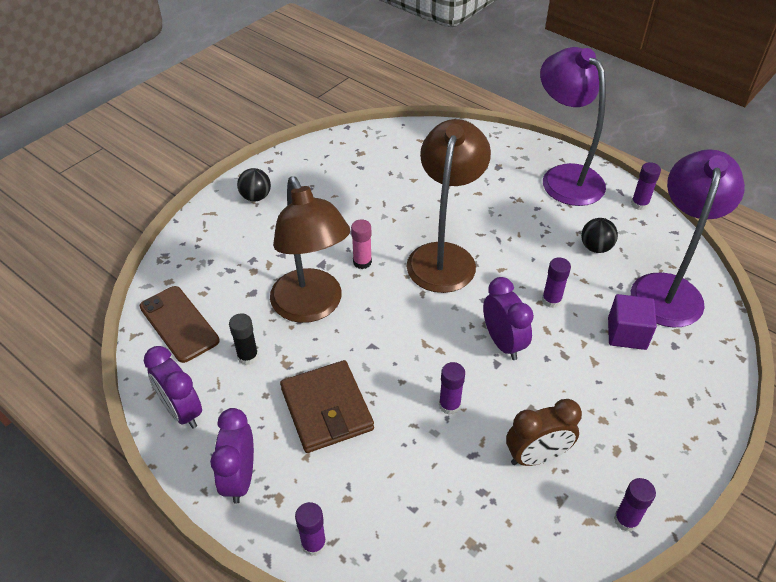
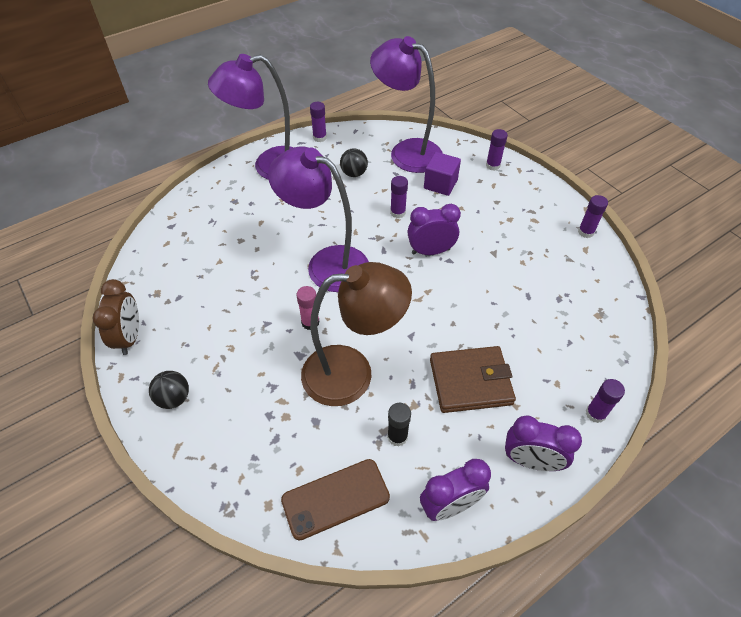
camera: 75 degrees left, 5 degrees up
(444, 256) = (326, 263): brown lamp -> purple lamp
(449, 405) = (482, 298): purple glue stick -> purple glue stick (492, 166)
(536, 456) = (534, 261): brown clock -> brown clock (130, 337)

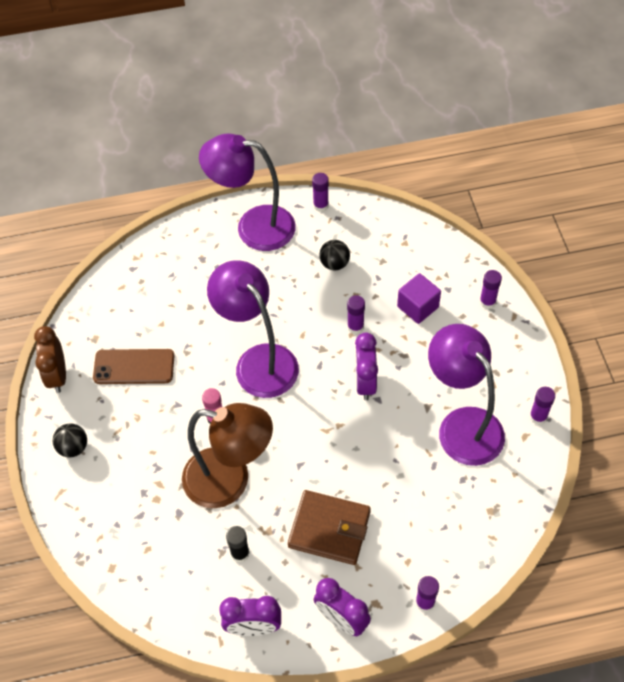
camera: 25 degrees right, 5 degrees up
(130, 337) = (57, 376): brown clock -> brown clock turned 150 degrees clockwise
(335, 498) = (165, 584): brown phone -> brown phone (134, 367)
(406, 152) = (403, 253): purple lamp -> purple lamp (462, 425)
(430, 251) = (365, 383): purple clock -> purple clock turned 105 degrees counterclockwise

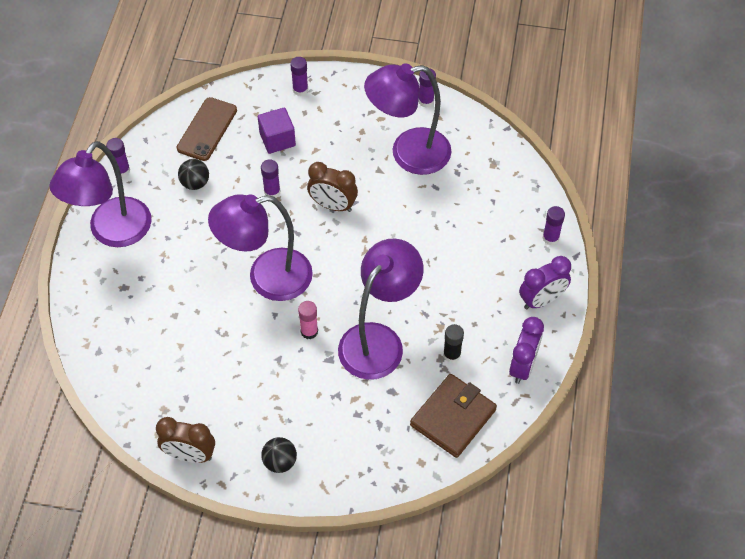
camera: 70 degrees left, 0 degrees up
(134, 367) = (217, 383): brown phone -> brown phone (207, 129)
(230, 481) = (379, 340): brown lamp -> purple lamp
(329, 529) = (459, 281): brown wallet -> brown wallet (453, 417)
(365, 383) = (333, 205): purple clock -> brown clock

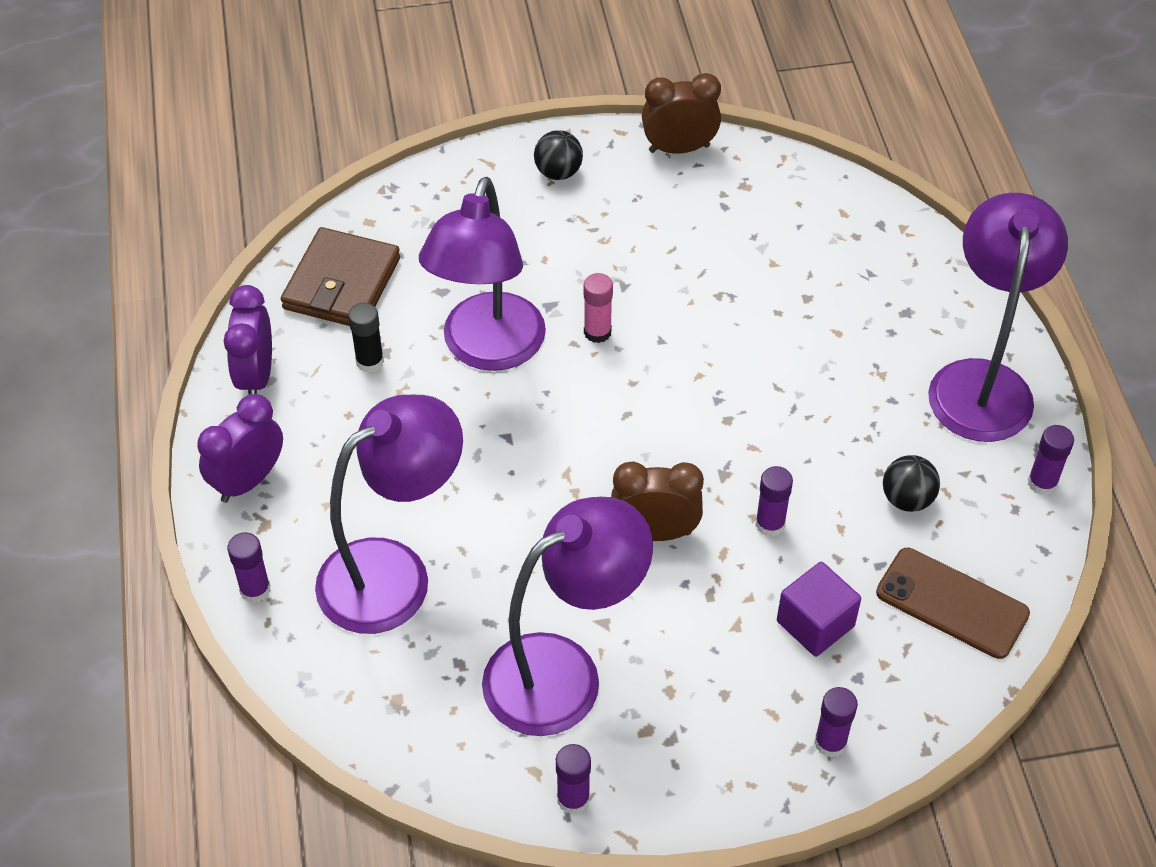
camera: 160 degrees right, 5 degrees down
(207, 129) = (952, 603): brown phone -> brown phone turned 60 degrees counterclockwise
(267, 278) = (701, 386): purple lamp -> purple lamp (394, 573)

